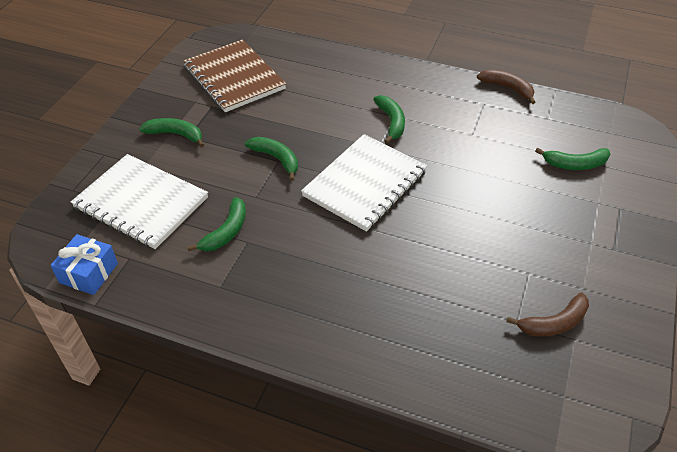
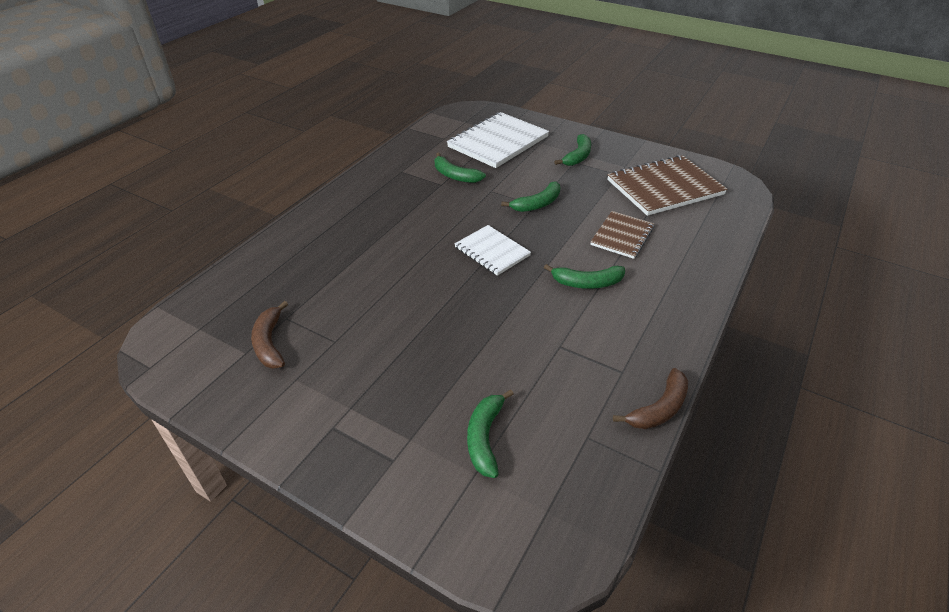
camera: 100 degrees right, 5 degrees down
(89, 273) = (436, 125): blue gift -> none
(319, 103) = (622, 236): none -> brown notebook
(365, 184) = (492, 251): white notebook -> white notebook, size x0.58

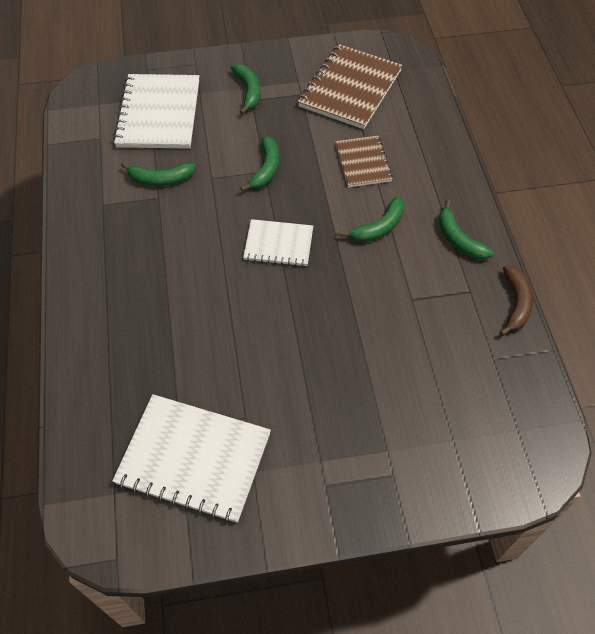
camera: 40 degrees left, 15 degrees up
(270, 343) = (194, 459): brown banana -> white notebook
(485, 437) = (433, 409): green banana -> green banana (458, 239)

